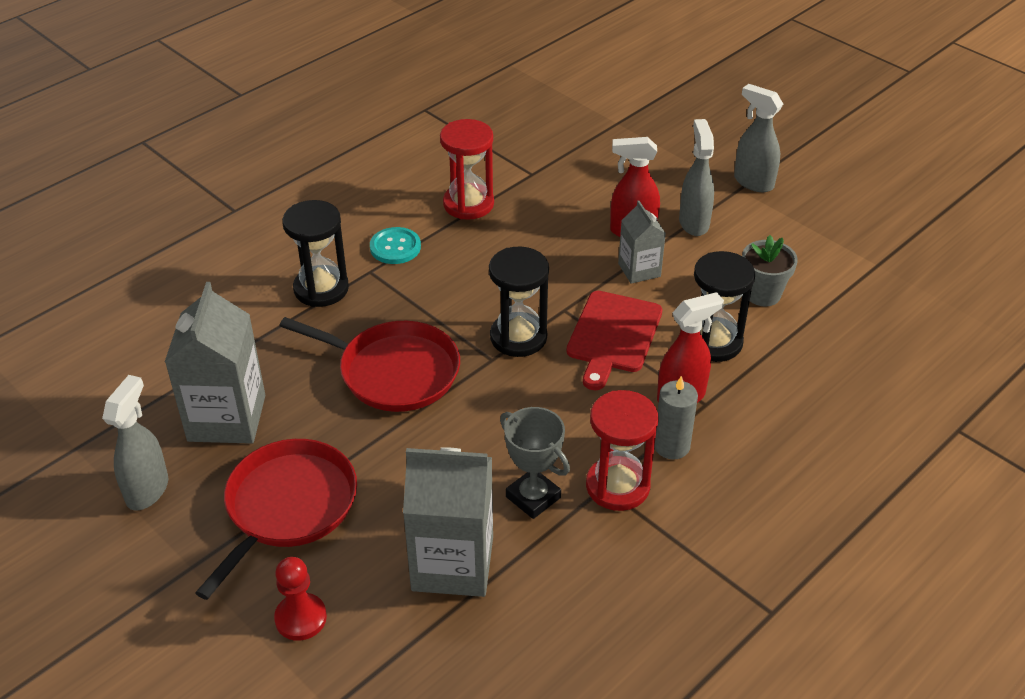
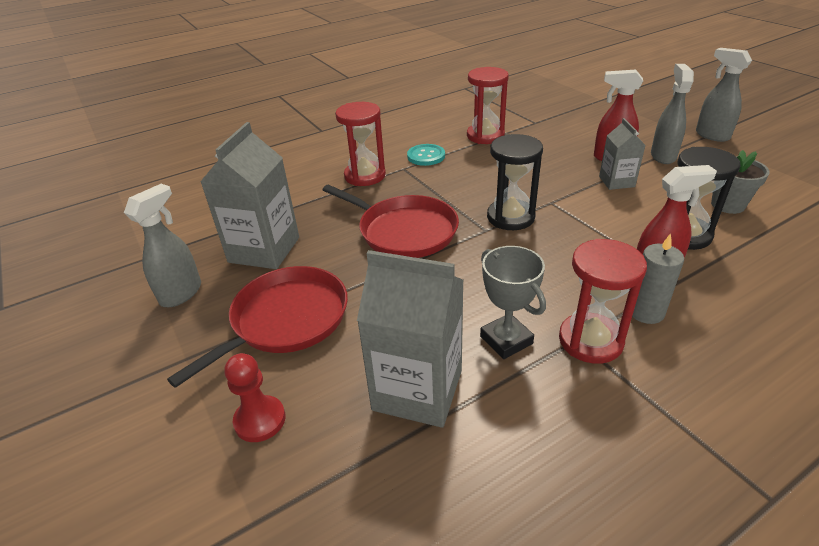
camera: 15 degrees right, 5 degrees down
(321, 289) = (365, 176): black hourglass -> red hourglass
(613, 336) = (592, 223): red cutting board -> none

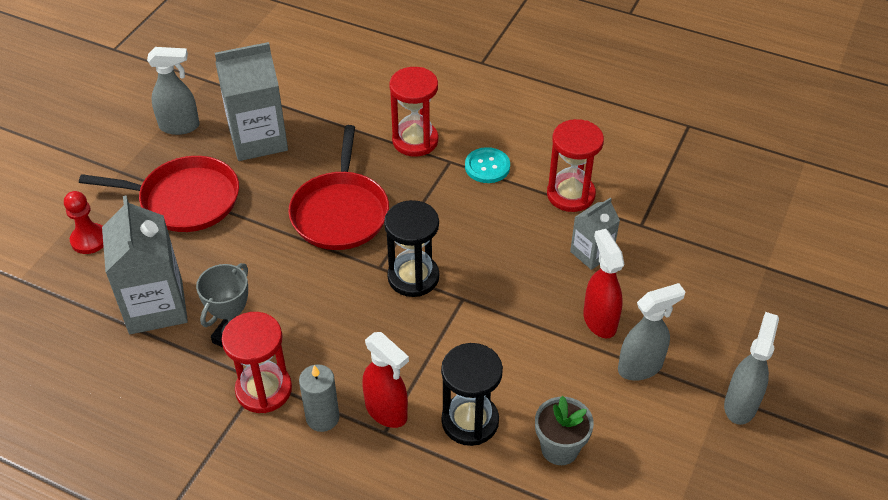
camera: 55 degrees right, 10 degrees up
(616, 181) = (544, 340): grey carton -> grey carton (591, 253)

